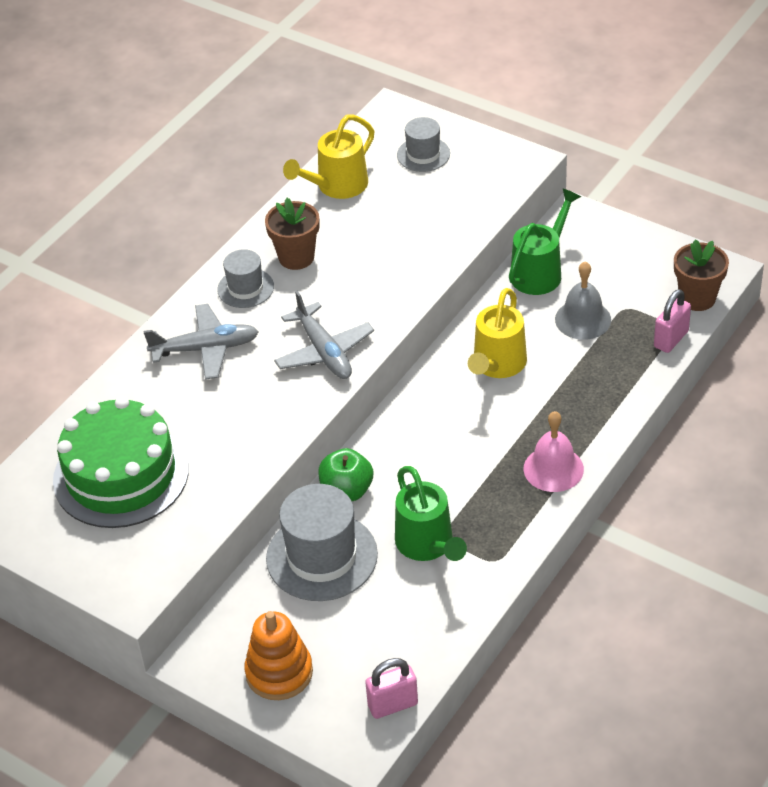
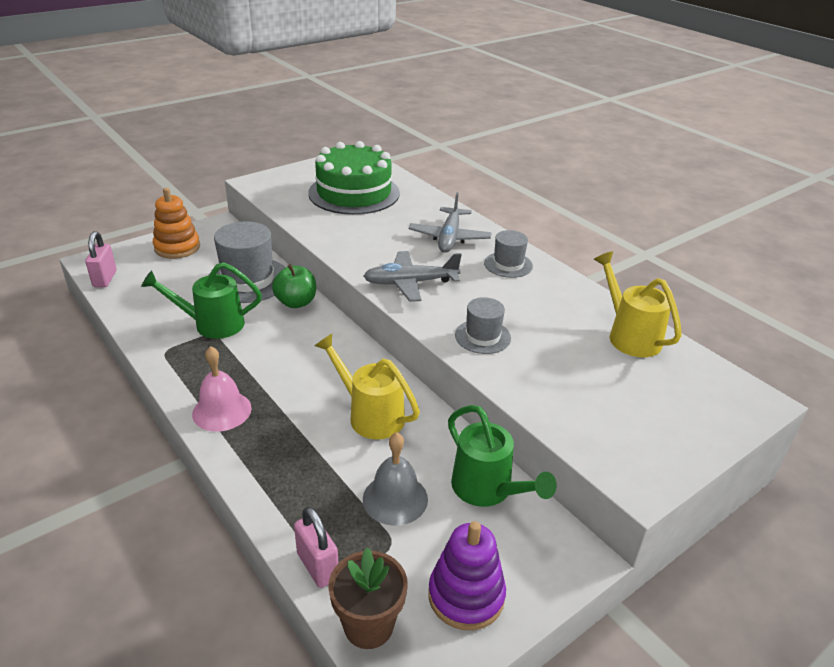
camera: 105 degrees right, 10 degrees down
(296, 257) = (535, 294): brown flower pot -> none
(423, 154) = (670, 403): grey hat -> grey hat (482, 336)
(643, 260) = (466, 596): none -> purple stacking toy

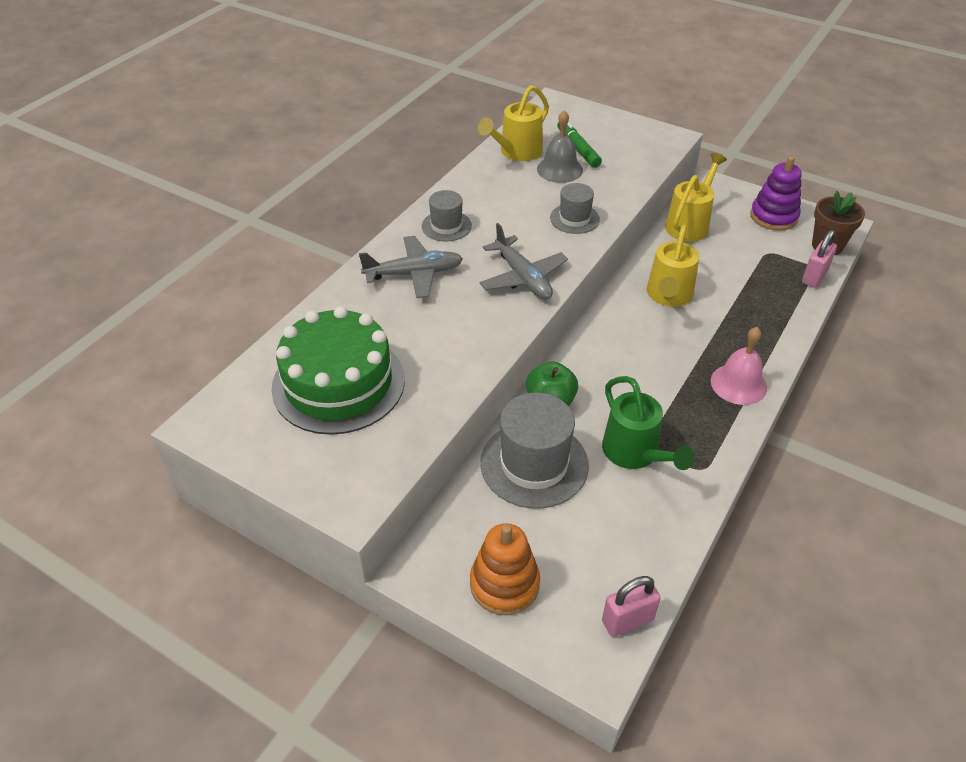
camera: 110 degrees left, 10 degrees up
(395, 499) = (734, 260): grey bell -> grey bell (559, 169)
(488, 490) = (690, 224): green watering can -> yellow watering can
(627, 383) = (578, 149): none -> green marker

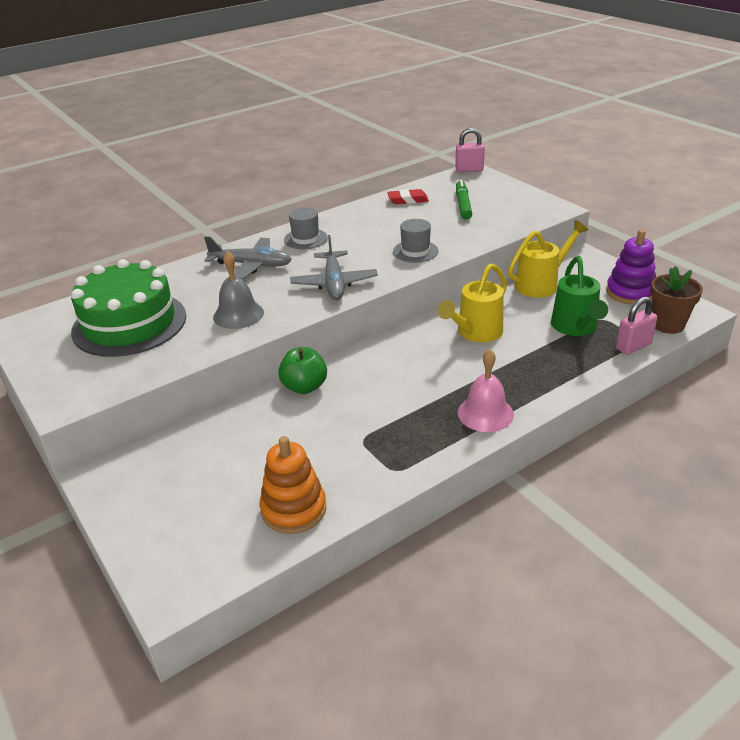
camera: 25 degrees right, 10 degrees down
(504, 584) = (153, 506): orange stacking toy -> orange stacking toy (293, 509)
(516, 152) = (408, 200): yellow watering can -> red eraser
(534, 464) = (252, 427): grey hat -> none
(559, 169) = (434, 216): grey bell -> grey bell (238, 314)
(627, 620) = (228, 566): pink padlock -> pink padlock (469, 170)
(635, 454) = (344, 443): green watering can -> green watering can (575, 328)

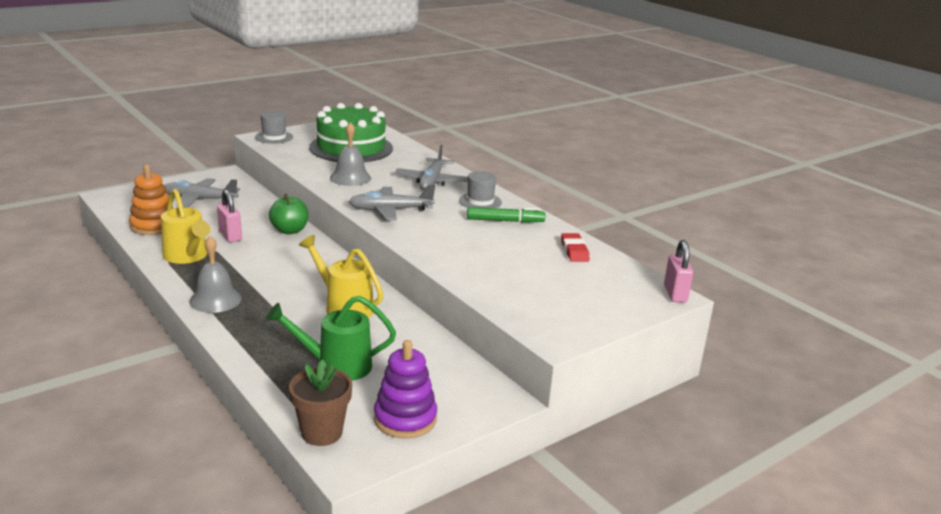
camera: 85 degrees right, 10 degrees down
(199, 483) = (199, 199): none -> grey plane
(415, 251) = (446, 247): grey hat -> grey hat (274, 137)
(463, 205) = (563, 280): green marker -> green marker (505, 221)
(485, 413) = (215, 299): pink bell -> grey bell
(541, 284) = (437, 357): yellow watering can -> yellow watering can (187, 257)
(633, 346) = (285, 397): pink padlock -> pink padlock (230, 236)

